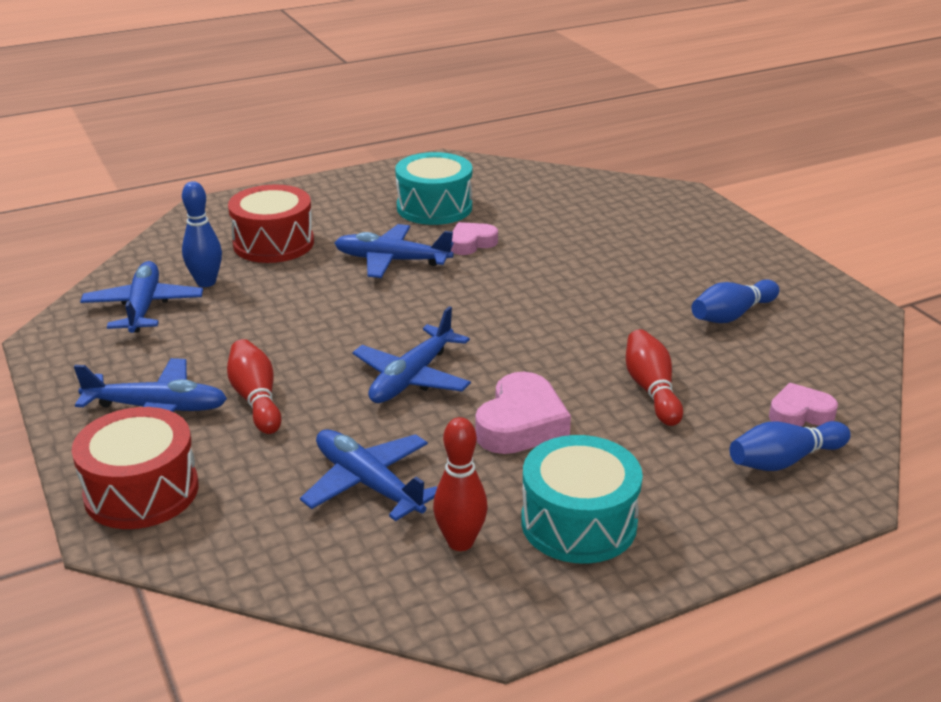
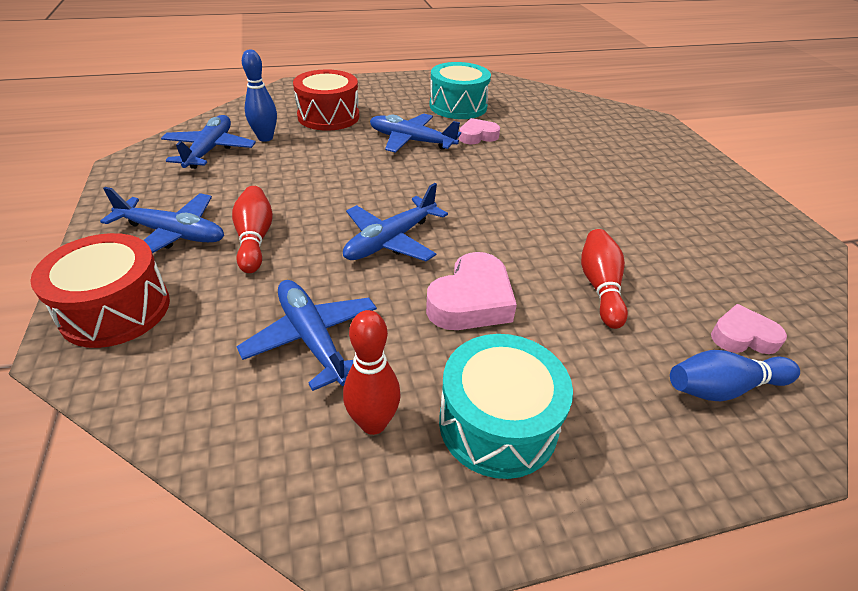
camera: 10 degrees right, 10 degrees up
(732, 315) = (685, 227): blue bowling pin -> none

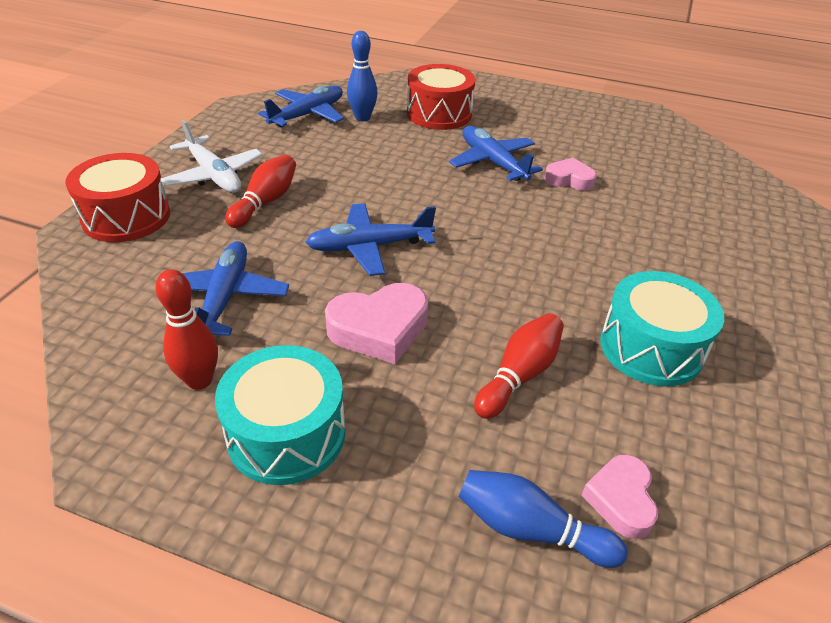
camera: 35 degrees right, 0 degrees up
(172, 234) = (214, 175): blue plane -> white plane
(458, 106) = (584, 141): turquoise drum -> turquoise drum (651, 348)
(742, 336) = (621, 499): pink heart -> pink heart turned 120 degrees counterclockwise

